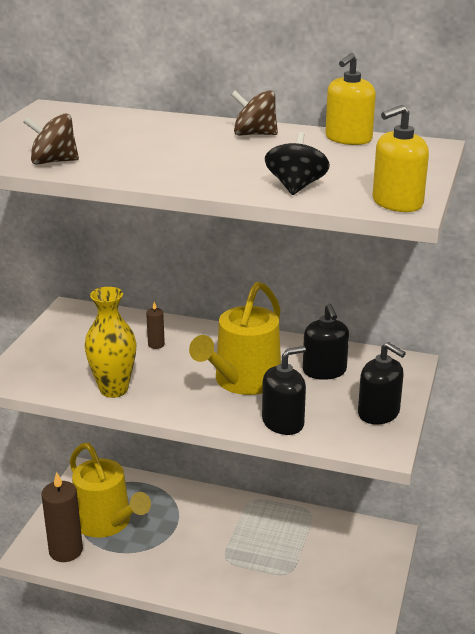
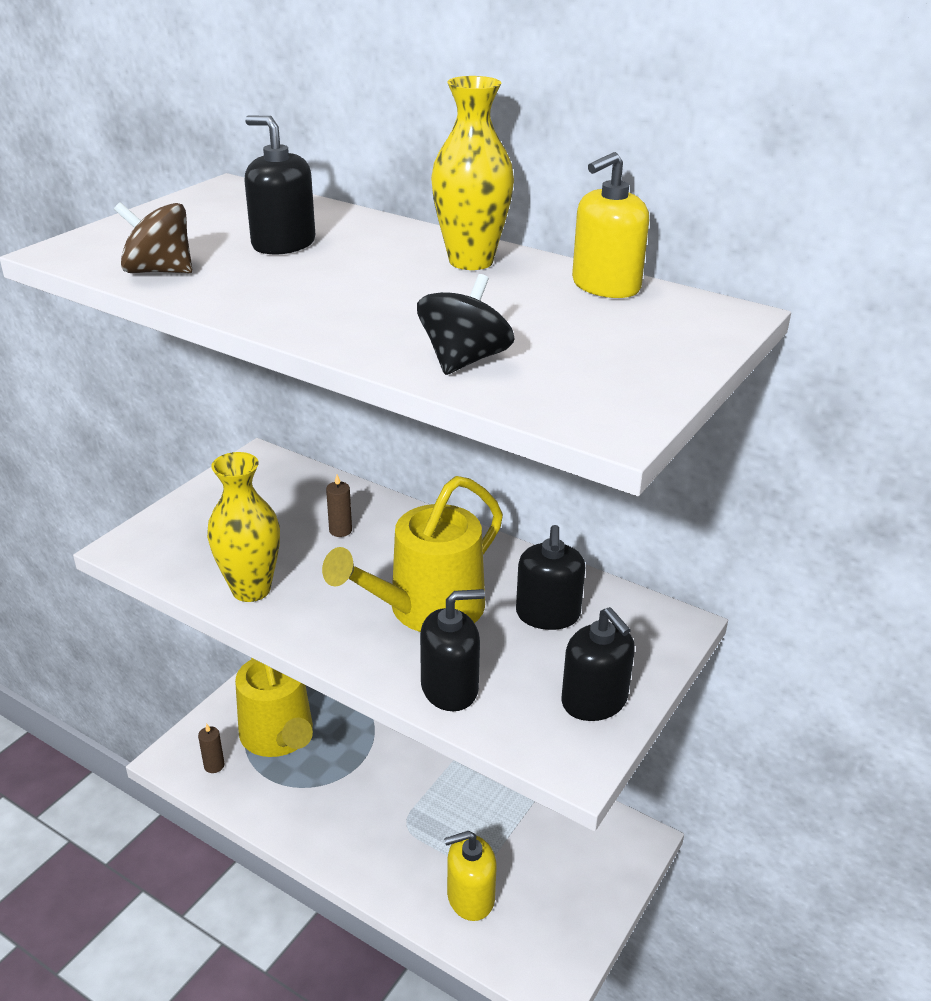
camera: 15 degrees right, 5 degrees up
(66, 551) = (214, 765): brown candle -> brown candle, size x0.47
(122, 137) = (283, 244): none -> black soap dispenser
(254, 134) = (471, 261): brown spinning top -> yellow vase
(397, 203) = (602, 413): yellow soap dispenser -> yellow soap dispenser (470, 897)

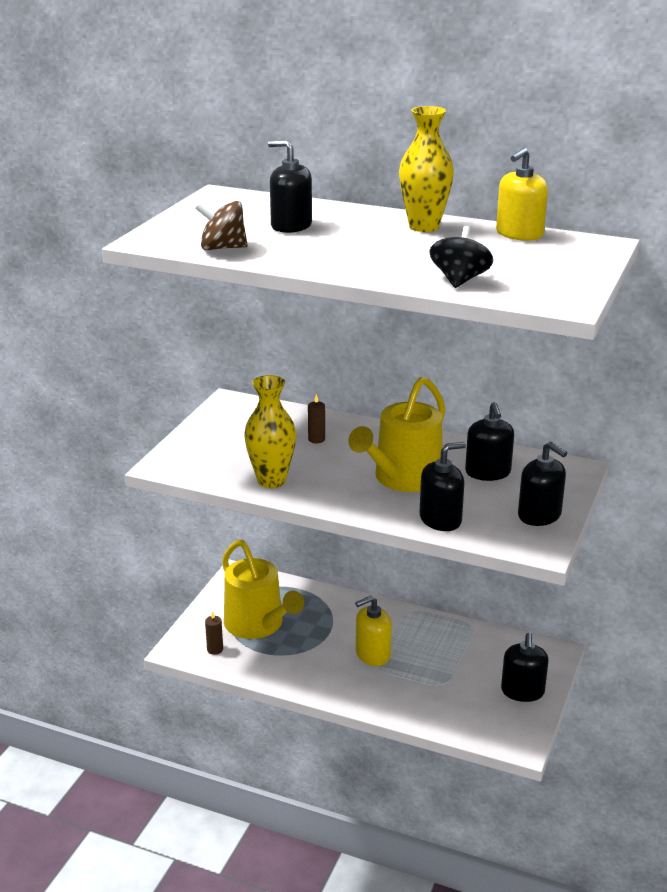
camera: 10 degrees left, 5 degrees down
(470, 897) = (444, 703): yellow soap dispenser -> yellow soap dispenser (372, 654)
(579, 895) = (522, 691): none -> black soap dispenser

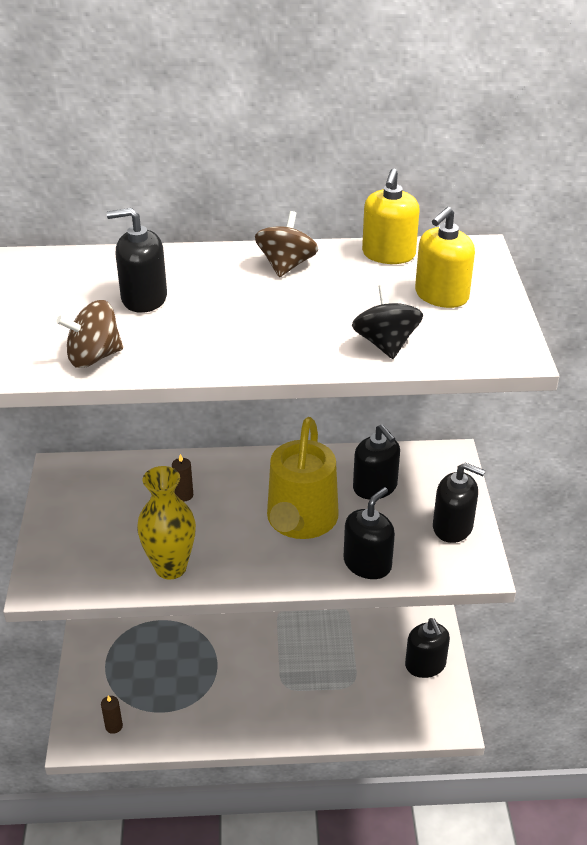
camera: 25 degrees left, 10 degrees up
(258, 624) = (141, 679): yellow watering can -> none
(372, 654) = (271, 673): yellow soap dispenser -> yellow soap dispenser (441, 295)
(424, 227) = (286, 265): yellow vase -> brown spinning top

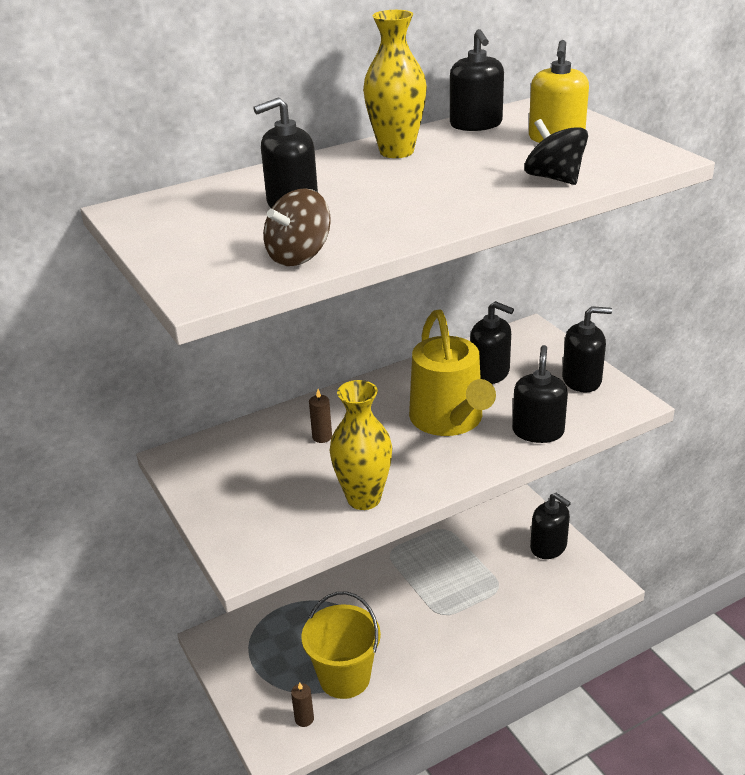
camera: 25 degrees left, 5 degrees down
(168, 706) = (344, 677): none -> yellow bucket
(286, 265) = (396, 151): brown spinning top -> yellow vase
(388, 254) = (476, 124): yellow soap dispenser -> black soap dispenser

